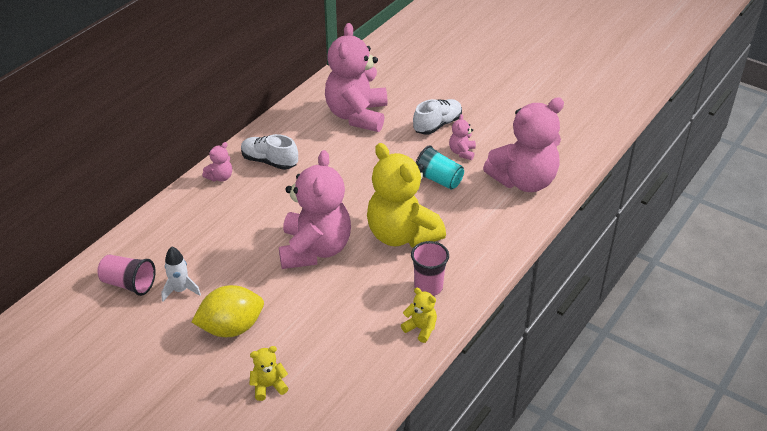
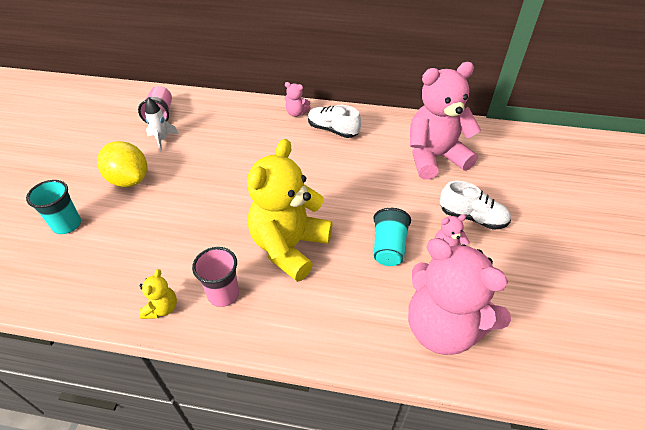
camera: 65 degrees right, 5 degrees up
(268, 386) = (67, 225): yellow teddy bear -> turquoise cup
(269, 161) = (332, 130): white shoe -> white shoe turned 60 degrees counterclockwise
(315, 249) = (239, 194): pink teddy bear -> none

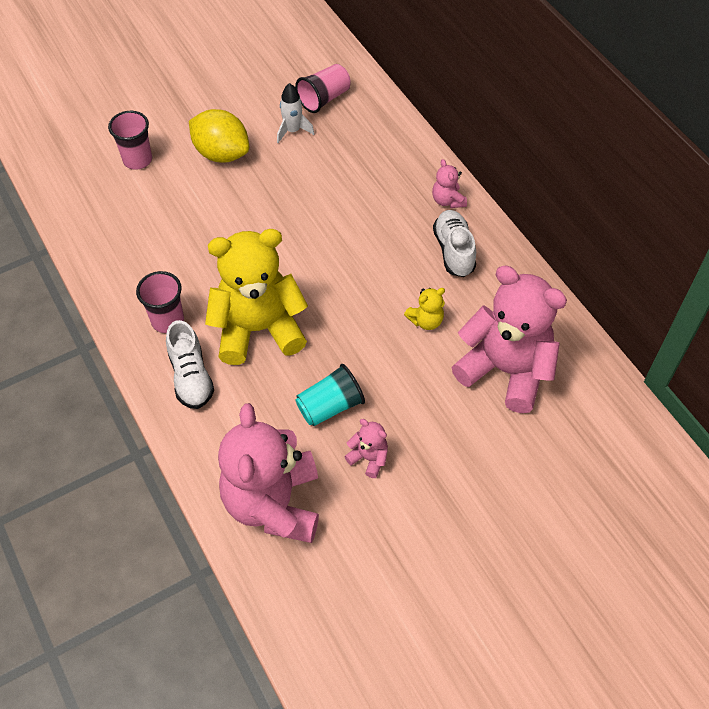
camera: 50 degrees right, 10 degrees up
(67, 225) = (137, 160): turquoise cup -> pink cup
(129, 180) = (221, 153): yellow lemon -> yellow lemon turned 60 degrees counterclockwise
(162, 308) = (120, 291): yellow teddy bear -> yellow teddy bear (426, 320)
(472, 217) = (441, 455): white shoe -> white shoe (191, 377)

